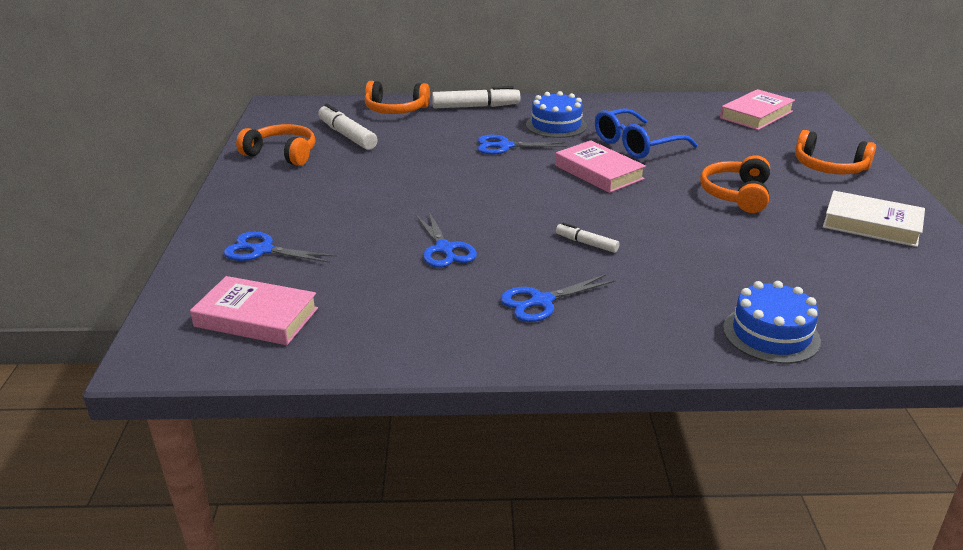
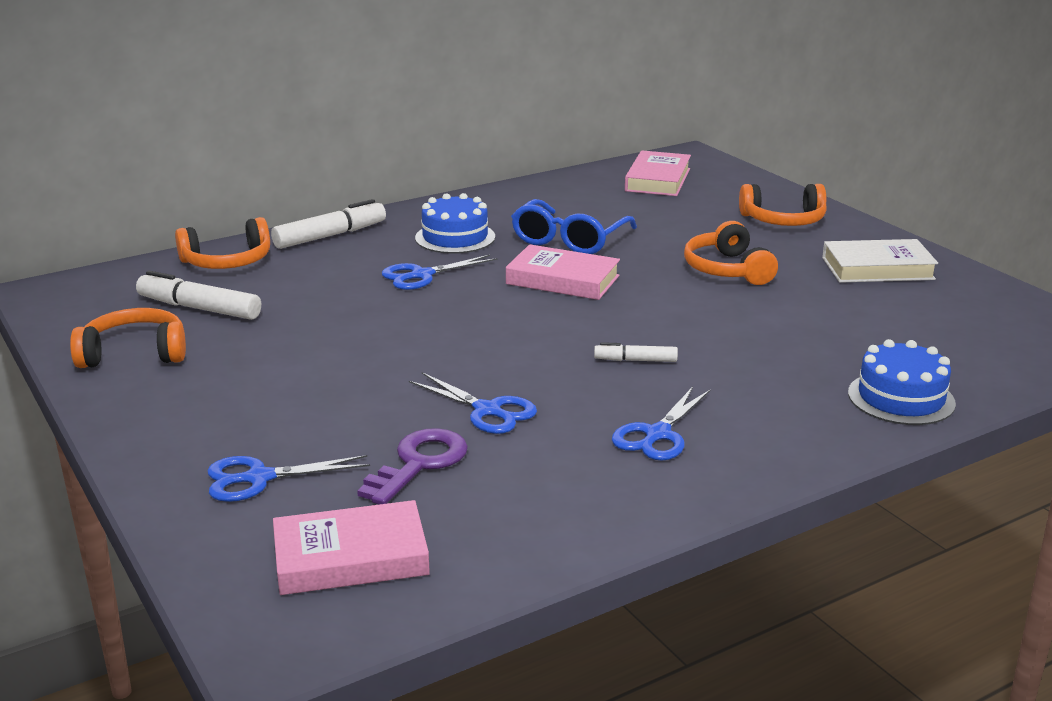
camera: 30 degrees left, 5 degrees down
(362, 271) = (419, 463): none -> purple key

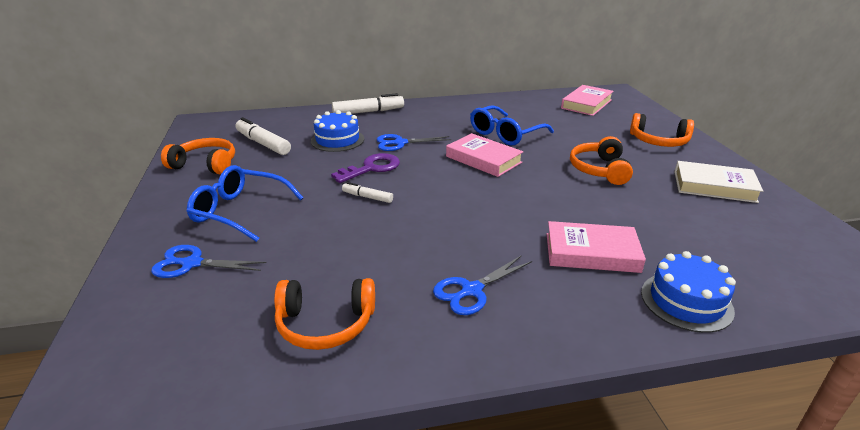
camera: 20 degrees right, 5 degrees up
(227, 261) = (302, 119): orange headphones -> orange headphones (325, 323)
(263, 405) = (241, 211): none -> blue glasses
(351, 557) = (189, 343): pink book -> pink book (591, 252)
(419, 463) = (294, 276): purple key -> purple key (371, 168)
(455, 237) = (437, 123): blue cake -> blue cake (337, 140)
(487, 410) = (368, 244): blue scissors -> none
(635, 360) = (494, 226): white marker -> white marker (367, 197)

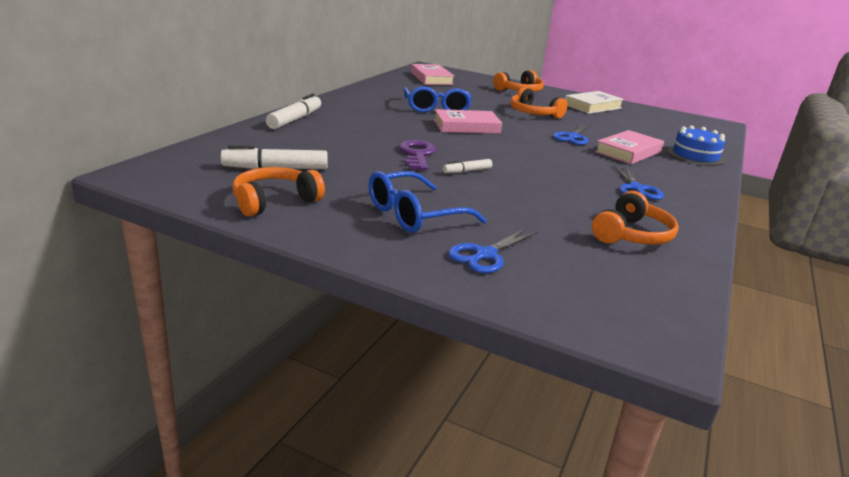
camera: 55 degrees left, 5 degrees down
(337, 140) = (334, 146): blue cake -> none
(400, 143) = (387, 133): blue scissors -> blue scissors (573, 137)

